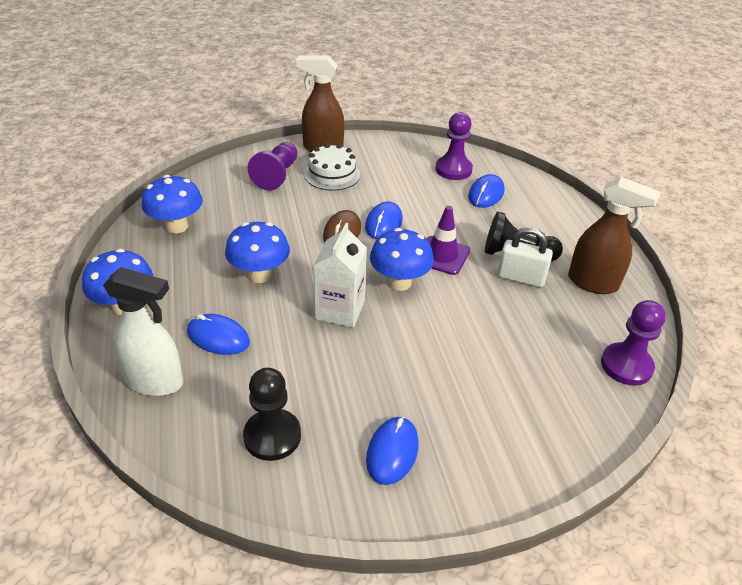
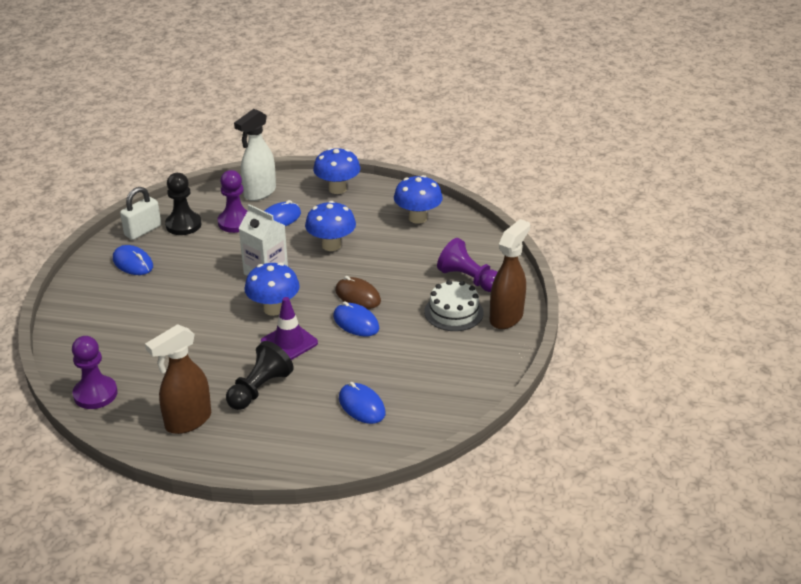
camera: 115 degrees right, 5 degrees down
(453, 169) = (419, 398): purple pawn -> purple pawn (235, 222)
(520, 278) = (228, 378): white padlock -> white padlock (143, 231)

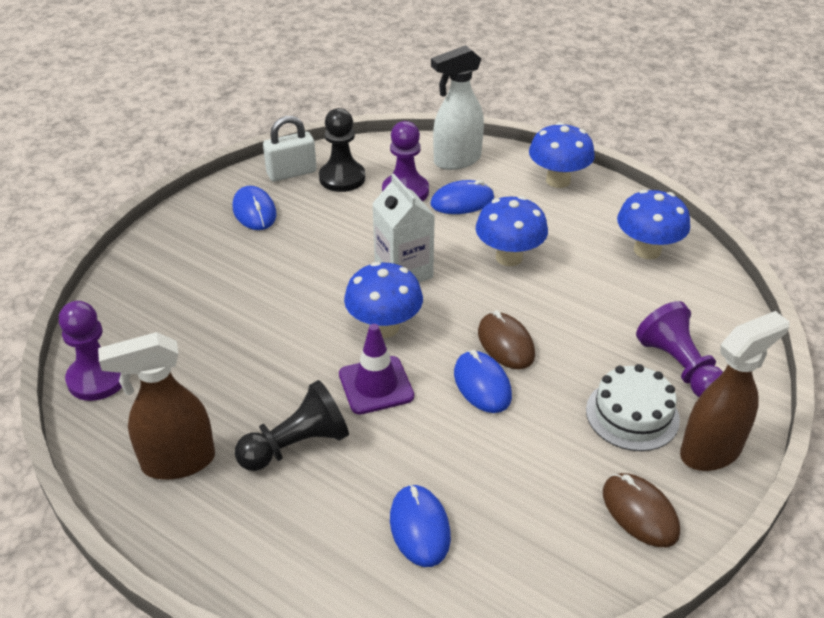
camera: 25 degrees right, 5 degrees up
(482, 359) = (640, 512): none -> brown mouse

